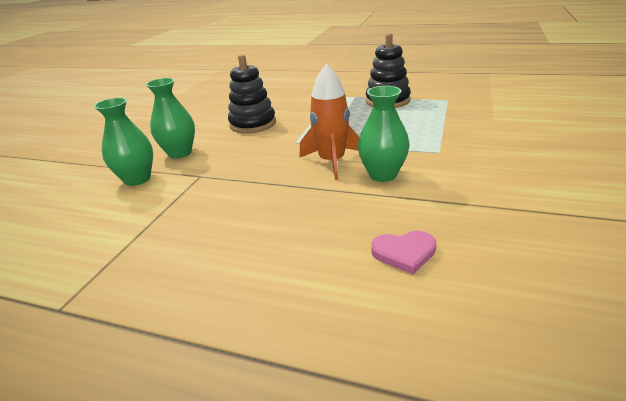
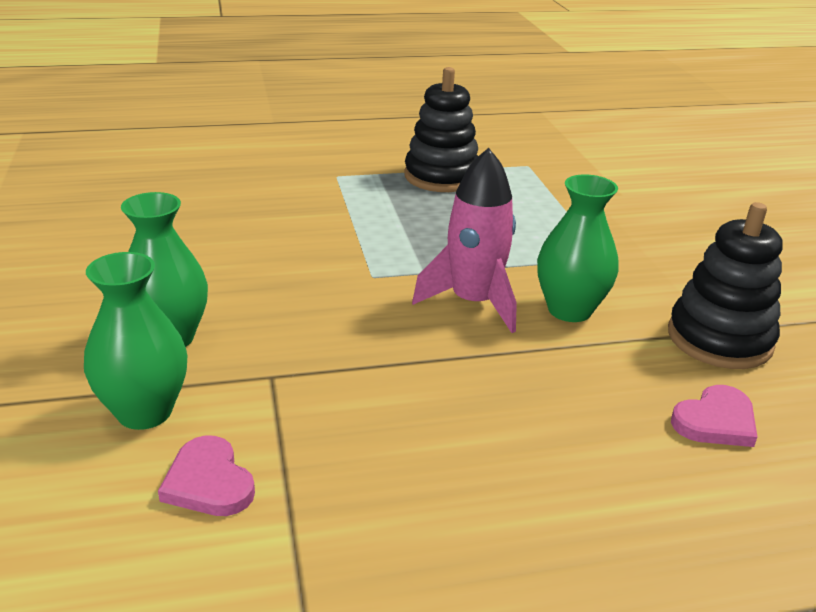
camera: 35 degrees left, 0 degrees up
(126, 212) = (208, 482): none -> pink heart
(253, 124) = (250, 252): black stacking toy -> black stacking toy (719, 339)
(332, 162) = (473, 302): orange rocket -> pink rocket

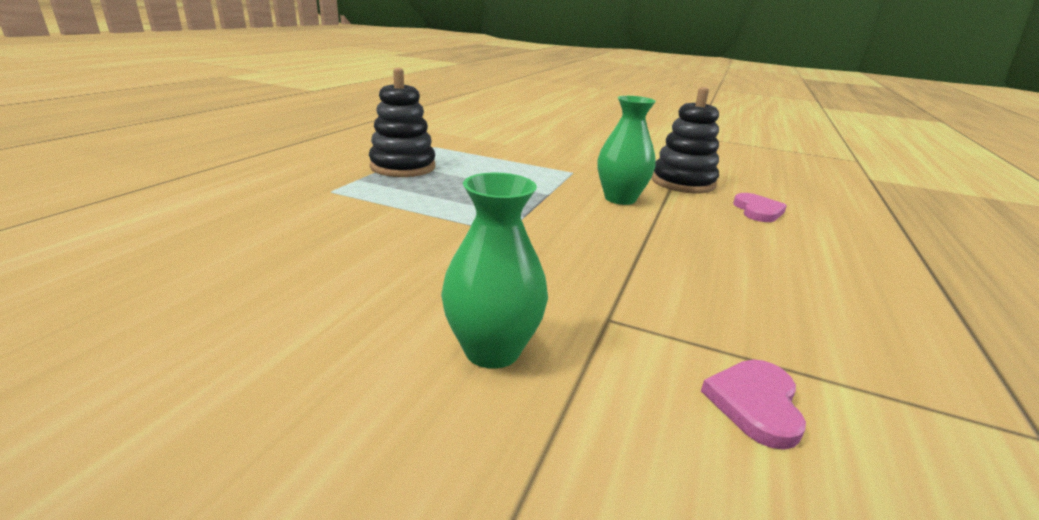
camera: 55 degrees left, 5 degrees down
(145, 412) = (615, 408): green vase -> none
(208, 482) = (755, 404): pink heart -> pink heart turned 105 degrees clockwise
(473, 302) = (582, 217): pink rocket -> none

